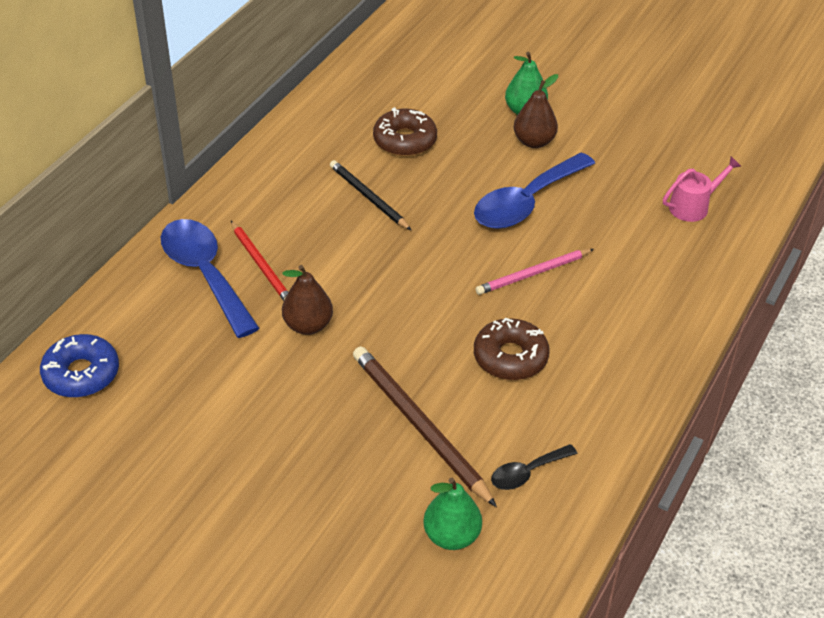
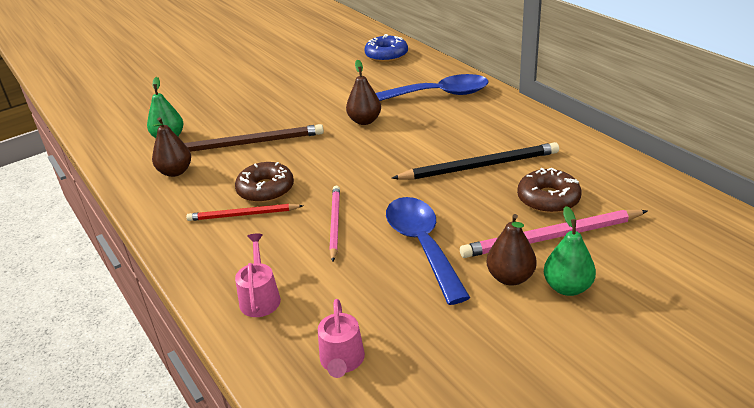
camera: 120 degrees right, 10 degrees down
(261, 265) = (433, 113): red pencil -> red pencil (243, 215)
(368, 197) = (480, 166): black pencil -> black pencil, size x1.57
(464, 129) = (551, 237): none -> pink pencil
(527, 473) = (175, 172): black spoon -> brown pear
(669, 283) = (260, 298): none -> pink watering can

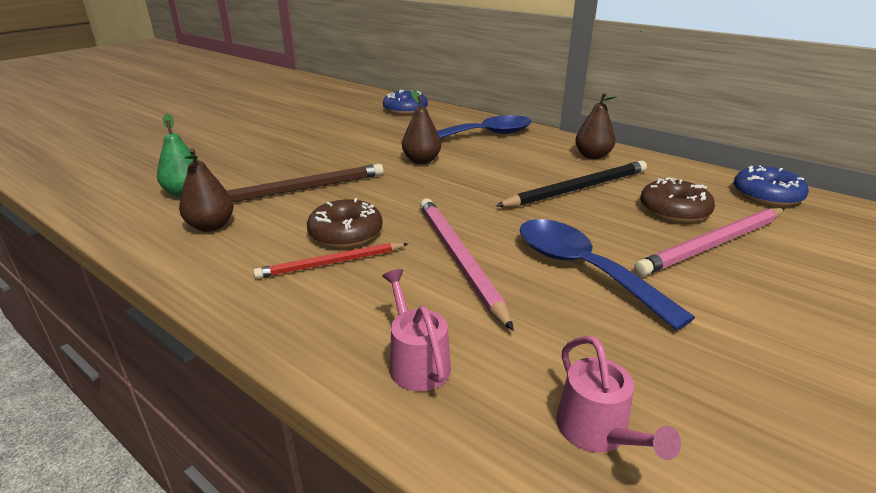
camera: 20 degrees left, 5 degrees down
(335, 223) = (458, 259): pink pencil -> pink pencil, size x1.57
(510, 277) = (712, 290): brown pear -> brown pear (592, 156)
(567, 287) = (782, 291): green pear -> none
(654, 193) = (766, 195): none -> blue donut

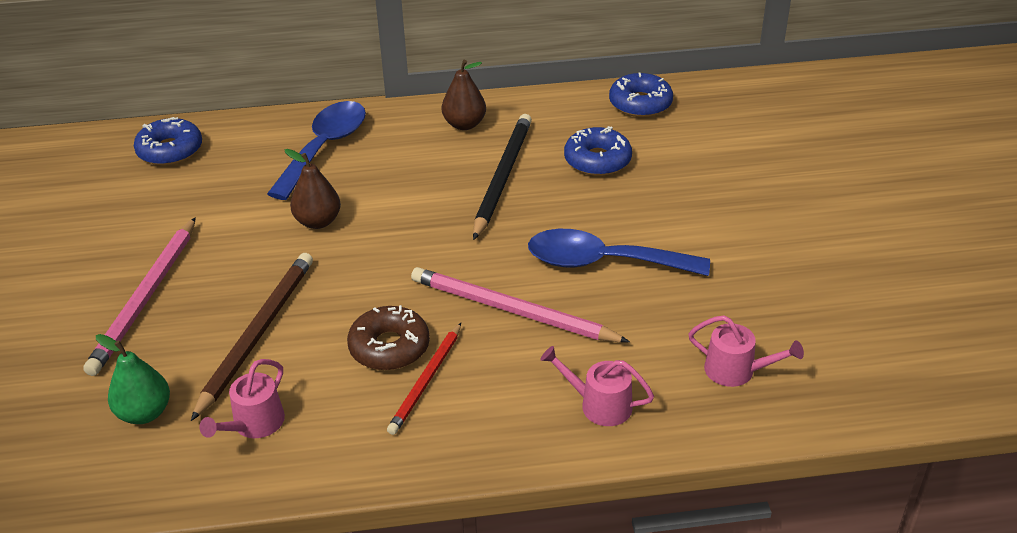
camera: 45 degrees left, 10 degrees up
(211, 226) = (254, 424): brown pear -> pink watering can
(674, 210) = (597, 160): brown donut -> blue donut
(713, 244) = (655, 183): pink pencil -> pink pencil (145, 298)

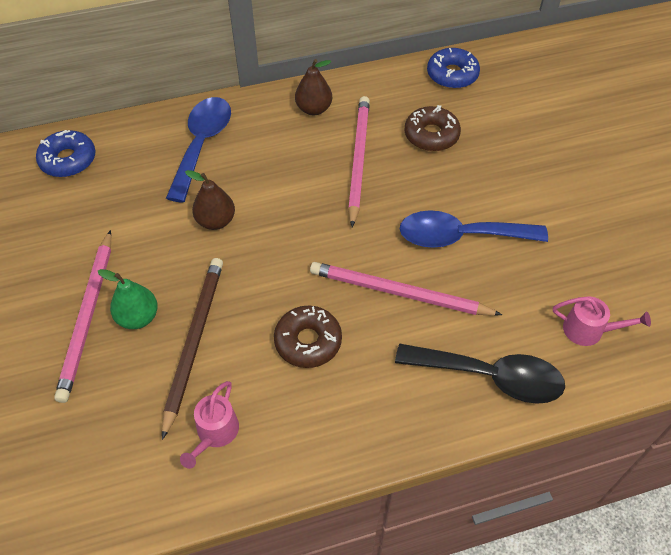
camera: 10 degrees left, 15 degrees up
(144, 413) = (118, 434): green pear -> green pear (138, 317)
(426, 381) = (346, 371): red pencil -> none
(502, 177) = (358, 159): black pencil -> pink pencil
(597, 160) = (431, 135): blue donut -> brown donut
(599, 405) = (491, 377): pink watering can -> black spoon

